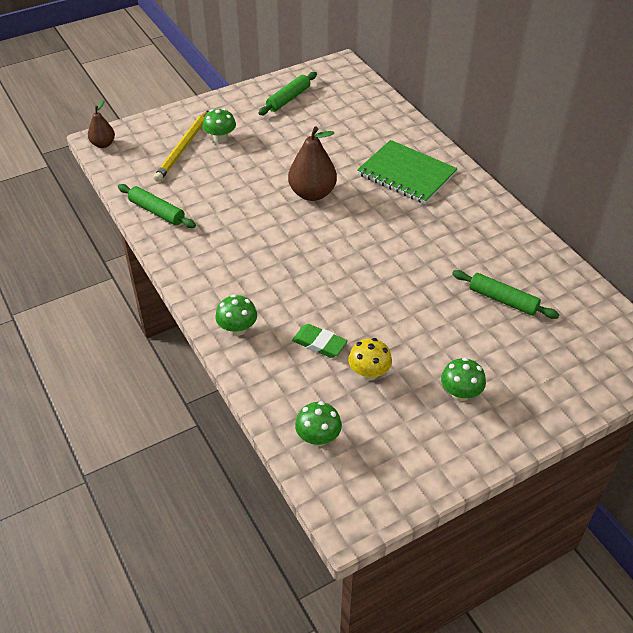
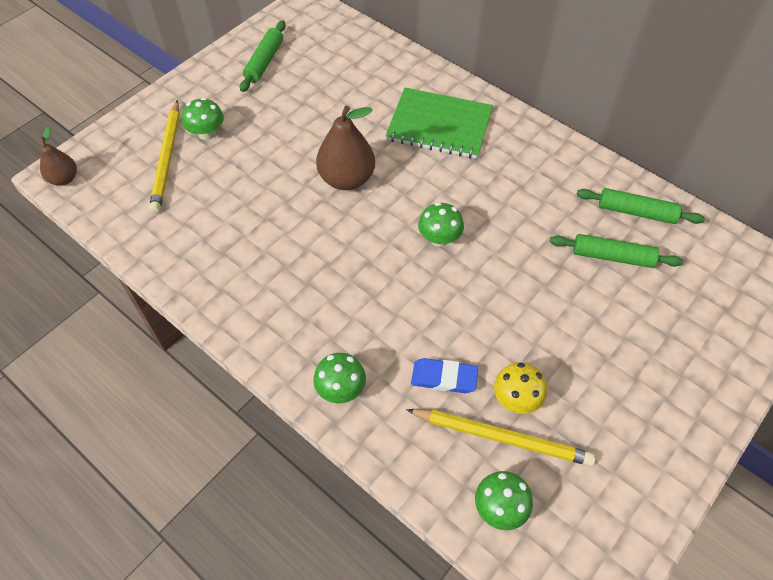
camera: 20 degrees left, 10 degrees up
(157, 211) = (172, 255): green rolling pin -> green rolling pin (636, 212)
(319, 343) = (444, 378): green eraser -> blue eraser
(344, 394) = (502, 437): none -> yellow pencil
(460, 393) = (624, 391): green mushroom -> green mushroom (439, 238)

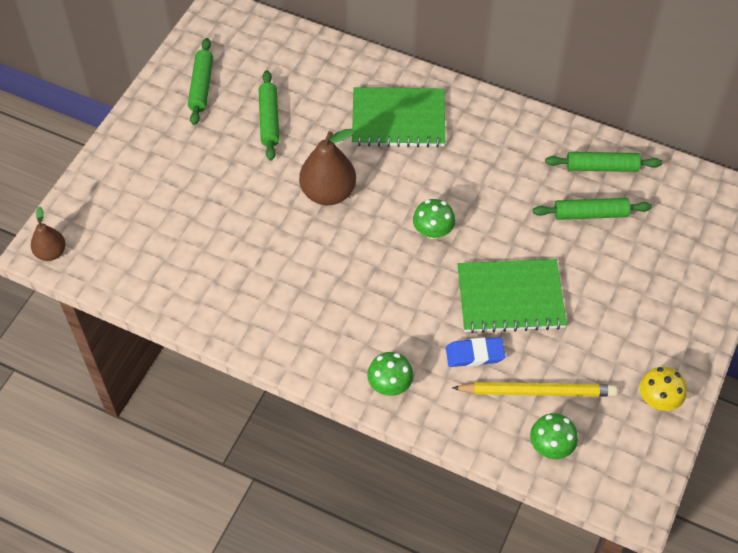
camera: 15 degrees left, 0 degrees up
(167, 158) = (145, 210): yellow pencil -> none
(207, 133) = (174, 175): green mushroom -> none
(315, 102) = (269, 120): none -> green rolling pin
(501, 325) = (510, 297): none -> green notebook
(516, 399) = (540, 357): yellow mushroom -> yellow mushroom (658, 400)

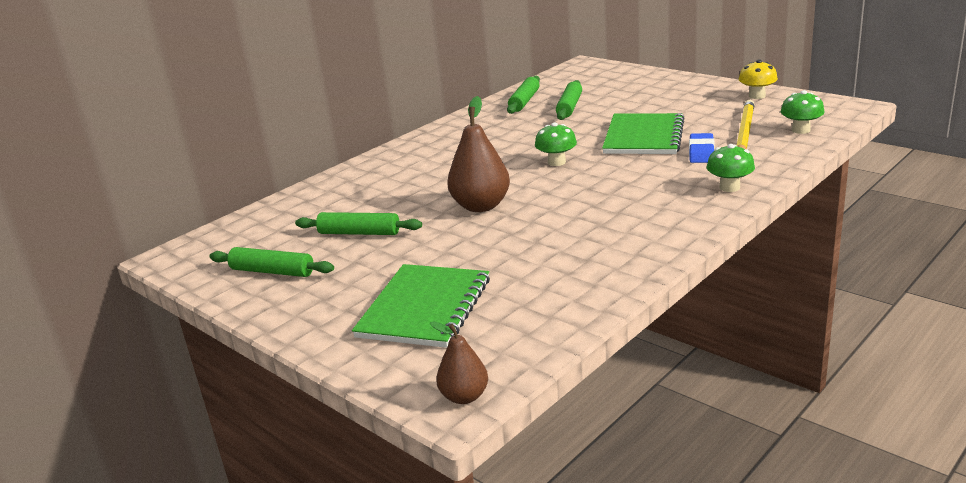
camera: 70 degrees left, 30 degrees down
(398, 119) = (413, 171): green notebook -> green notebook (424, 308)

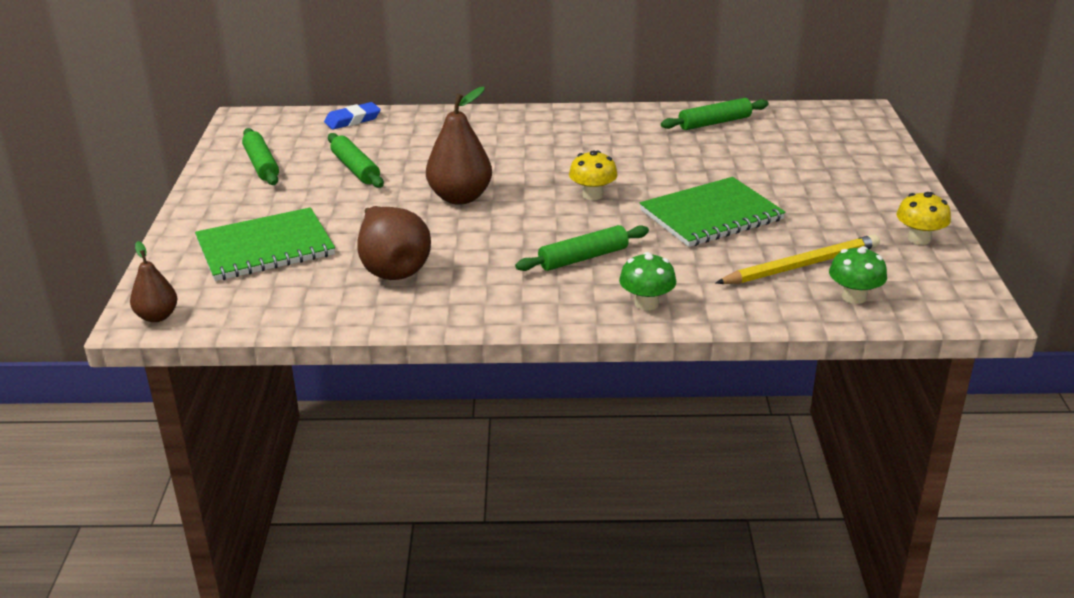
camera: 45 degrees right, 5 degrees up
(547, 261) = (392, 268): none -> brown pear
(556, 162) = (592, 195): green mushroom -> yellow mushroom
(569, 107) = (733, 149): green rolling pin -> green rolling pin (583, 258)
(701, 152) = (714, 259): blue eraser -> blue eraser (352, 120)

